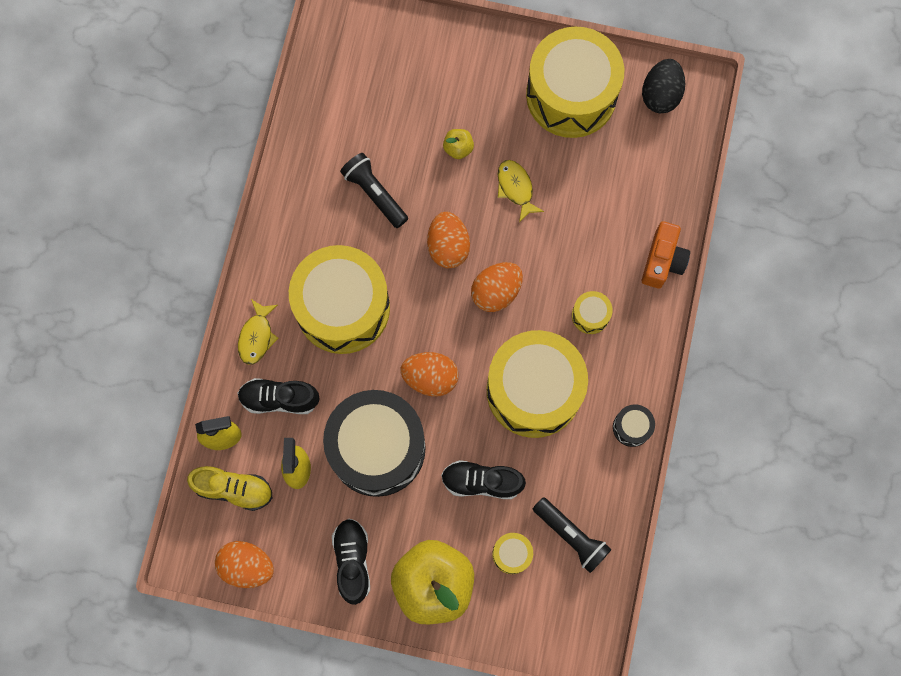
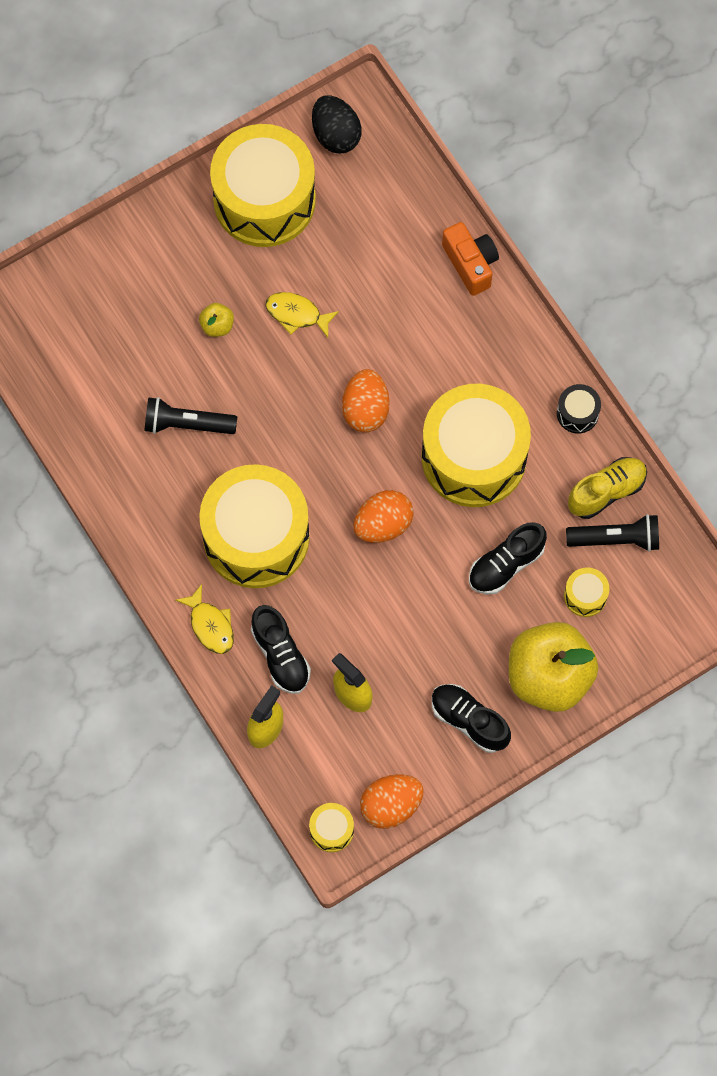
camera: 45 degrees left, 5 degrees down
(234, 489) = (318, 759): yellow shoe -> yellow shoe (606, 492)
(279, 399) = (280, 655): black shoe -> black shoe turned 75 degrees counterclockwise
(377, 448) = (398, 618): black drum -> none
(448, 246) = (290, 410): orange egg -> none
(590, 315) = (458, 358): yellow drum -> yellow drum (331, 830)

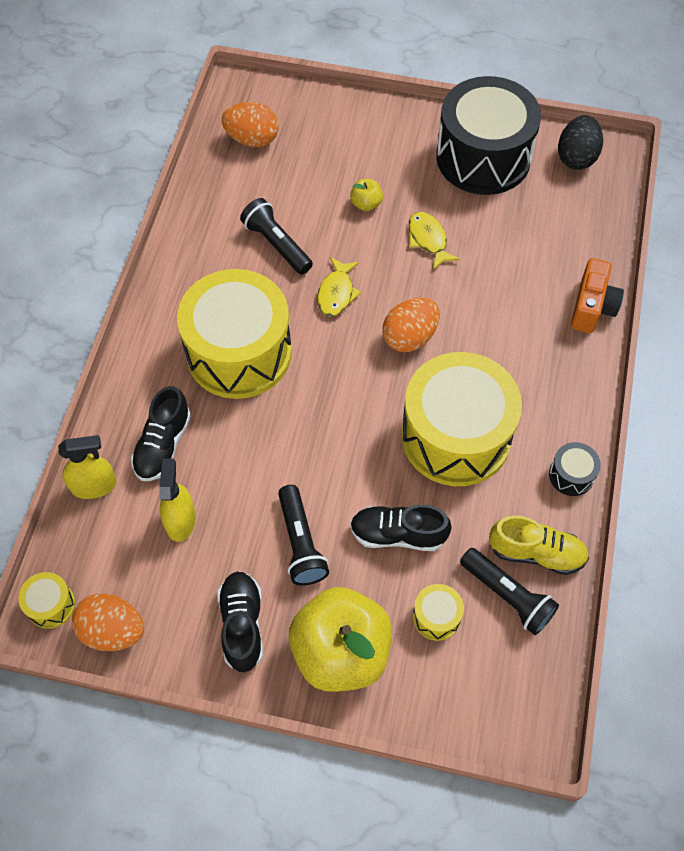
camera: 45 degrees right, 10 degrees down
(210, 625) = (141, 381): yellow fish -> yellow fish (336, 293)
(264, 200) = (483, 157): yellow drum -> black drum
(383, 524) = (337, 423): orange egg -> orange egg (252, 139)
(449, 632) = (300, 543): none -> black flashlight

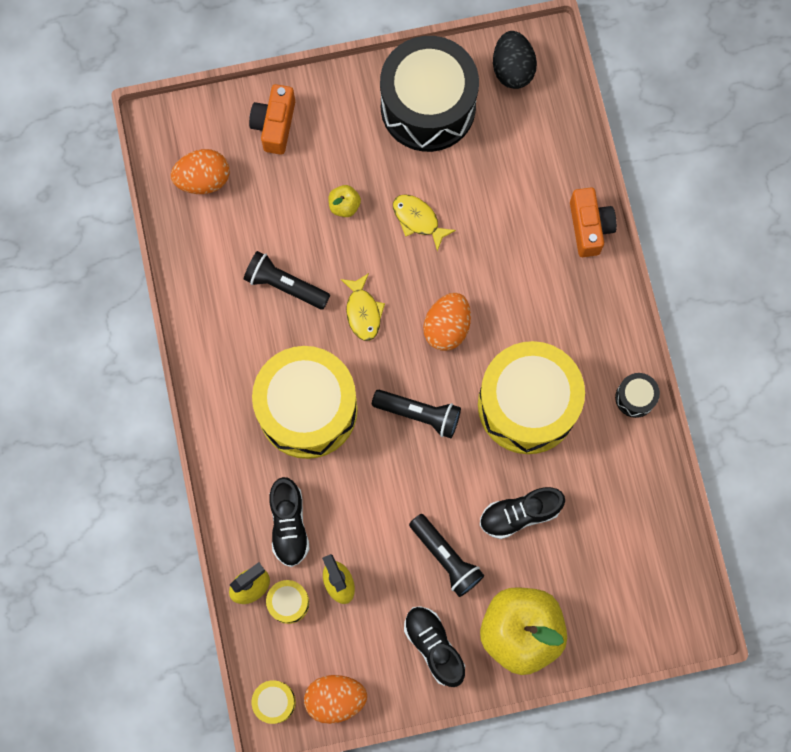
camera: 25 degrees left, 15 degrees up
(338, 123) = (275, 125): none -> orange camera
(436, 617) = (580, 569): yellow drum -> yellow drum (288, 603)
(507, 596) = (627, 526): black flashlight -> black flashlight (419, 414)
(536, 553) = (635, 479): yellow shoe -> none

